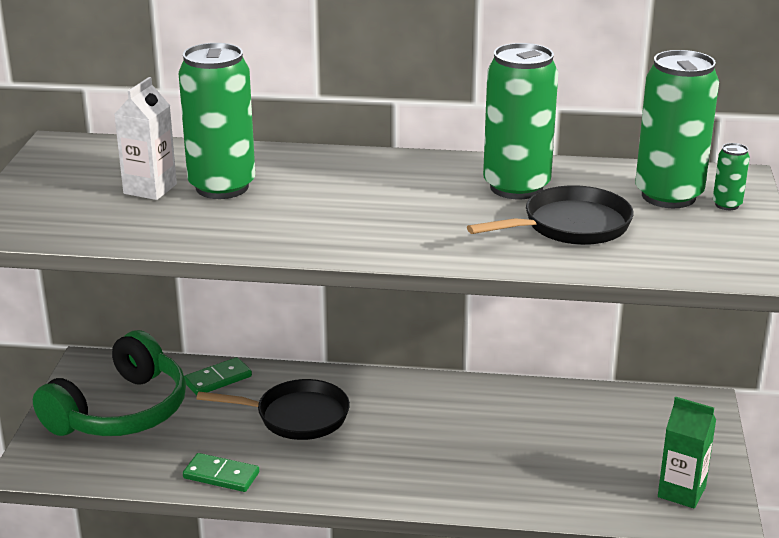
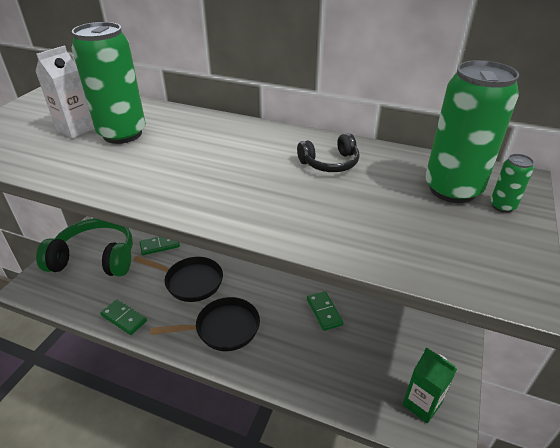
camera: 15 degrees right, 10 degrees up
(121, 411) = (95, 258): green headphones -> green headphones turned 135 degrees counterclockwise
(514, 419) = (324, 312): none -> green domino
(516, 187) = (330, 163): green can -> black headphones
(570, 226) = (356, 207): black pan -> black pan (223, 328)

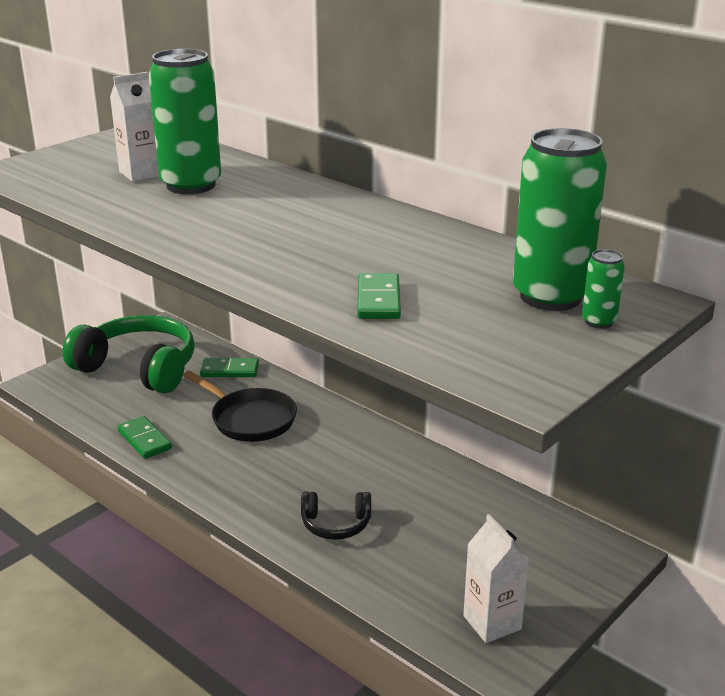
camera: 20 degrees right, 10 degrees down
(223, 328) = (266, 479): black pan -> none
(324, 312) = (417, 492): green domino -> green domino (379, 300)
(330, 163) = (418, 249): black headphones -> black headphones (336, 524)
(421, 404) = (492, 622): green carton -> white carton

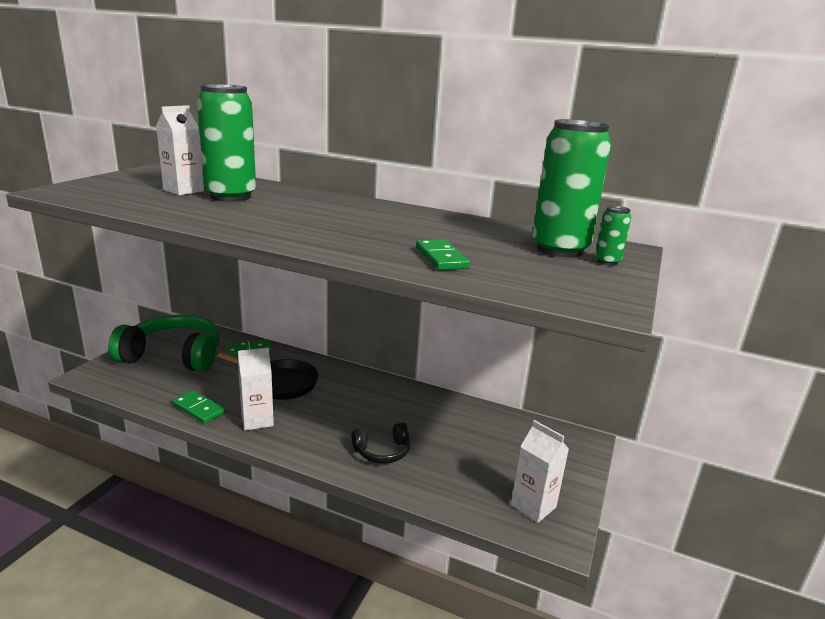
camera: 20 degrees left, 5 degrees down
(205, 463) = (257, 420): none -> white carton

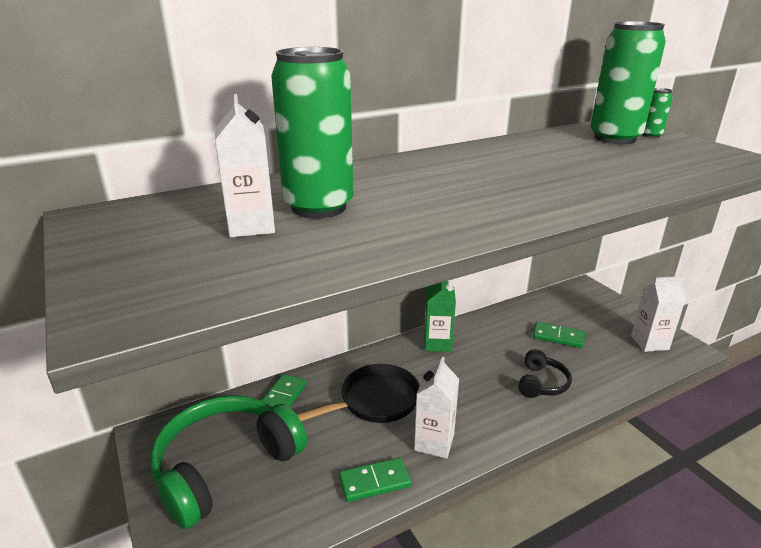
camera: 50 degrees left, 5 degrees up
(379, 387) = (437, 343): none -> green carton
(441, 258) = (621, 174): green domino -> green domino (558, 337)

